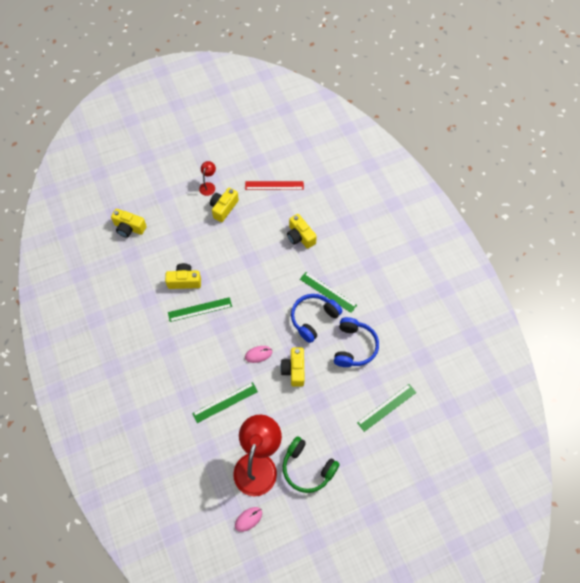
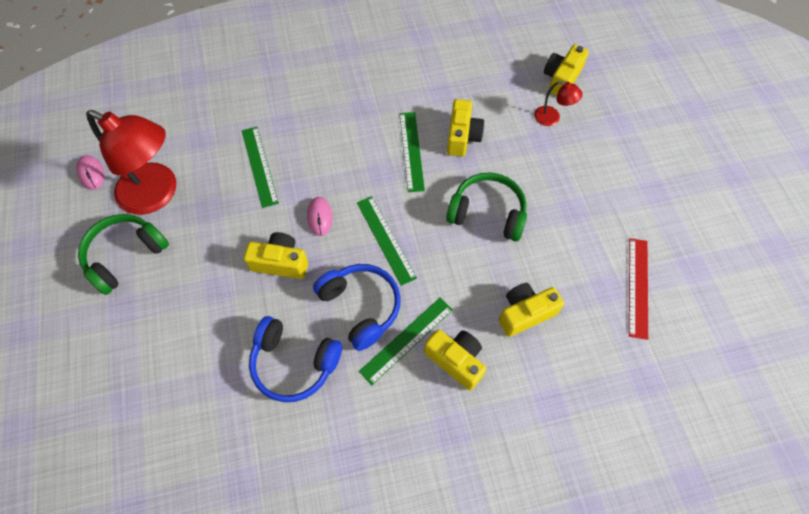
camera: 100 degrees right, 0 degrees up
(208, 186) = (637, 185): red lamp -> red lamp (552, 118)
(223, 208) = (591, 202): yellow camera -> yellow camera (456, 360)
(240, 261) = (487, 213): none -> green headphones
(386, 407) = (172, 394): green ruler -> green ruler (385, 239)

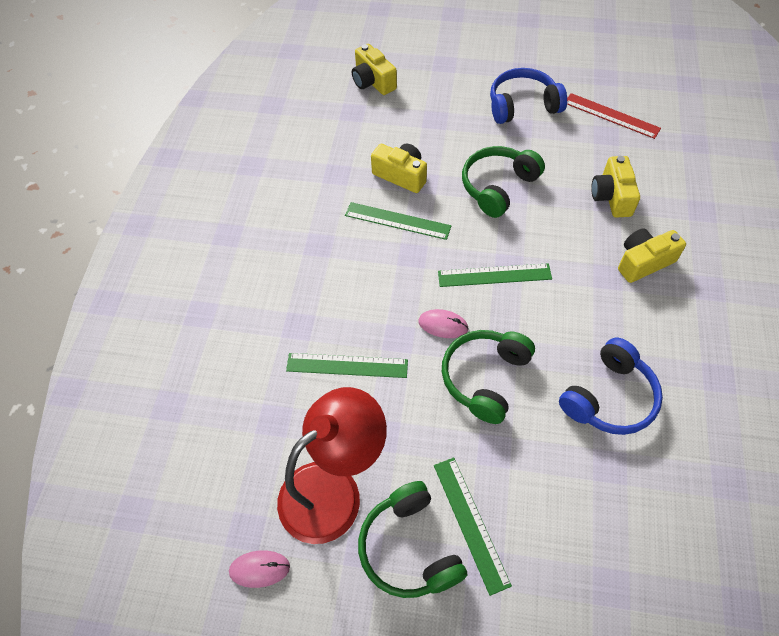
camera: 65 degrees left, 5 degrees down
(280, 262) = (485, 378): yellow camera -> green headphones
(361, 307) = (564, 320): blue headphones -> blue headphones (522, 105)
(406, 340) = (611, 293): green ruler -> green ruler (470, 523)
(552, 118) = (414, 104): red lamp -> none

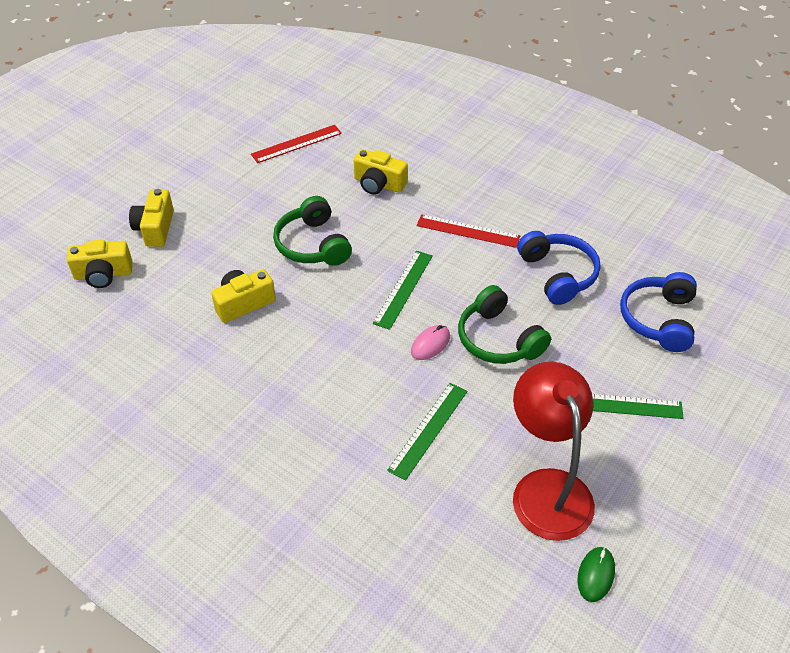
camera: 65 degrees left, 10 degrees down
(259, 569) = (595, 575): pink mouse -> green mouse
(397, 221) = (295, 328): green ruler -> none
(409, 548) = (623, 454): green headphones -> none
(522, 105) = (236, 188): blue headphones -> blue headphones (658, 319)
(608, 293) = (468, 231): none -> red ruler
(643, 262) = (453, 198): yellow camera -> yellow camera (155, 228)

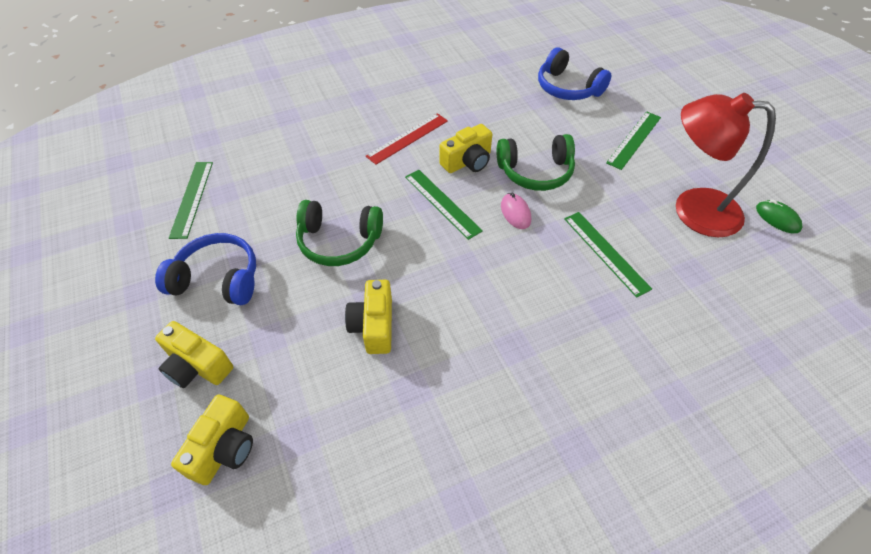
camera: 60 degrees left, 5 degrees up
(296, 144) = (192, 198): red ruler -> green ruler
(379, 184) = (303, 166): yellow camera -> yellow camera (467, 161)
(558, 274) = (492, 113): blue headphones -> blue headphones (218, 279)

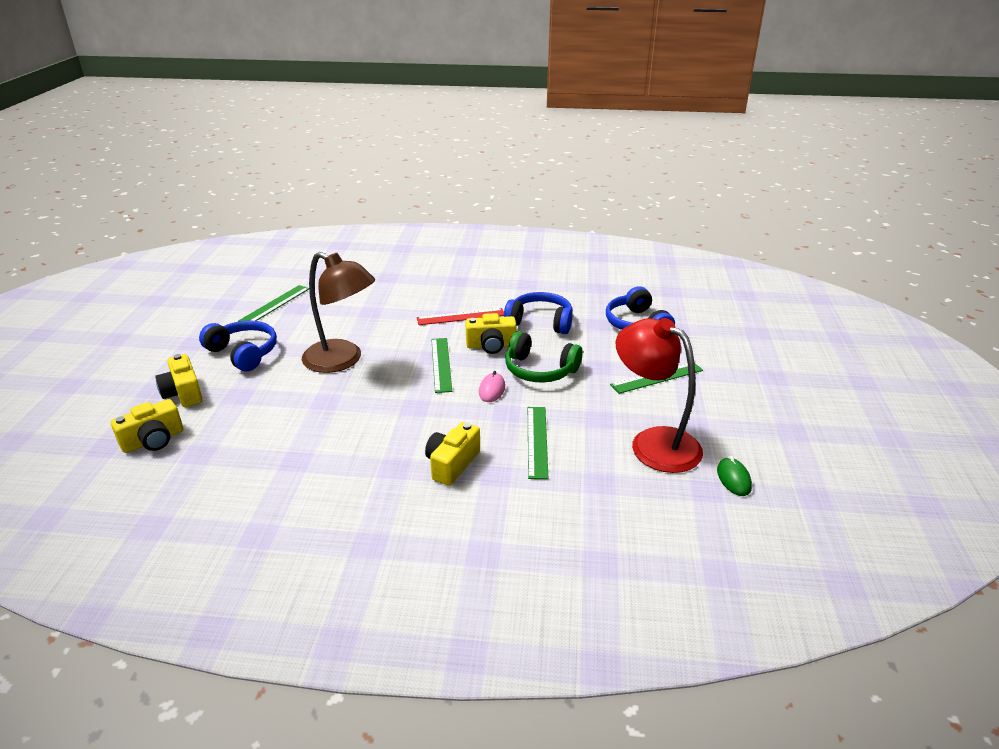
camera: 30 degrees right, 20 degrees down
(339, 241) = (342, 360): green headphones -> brown lamp
(374, 325) = (311, 416): yellow camera -> yellow camera (452, 464)
(486, 116) = (540, 322): none -> blue headphones

